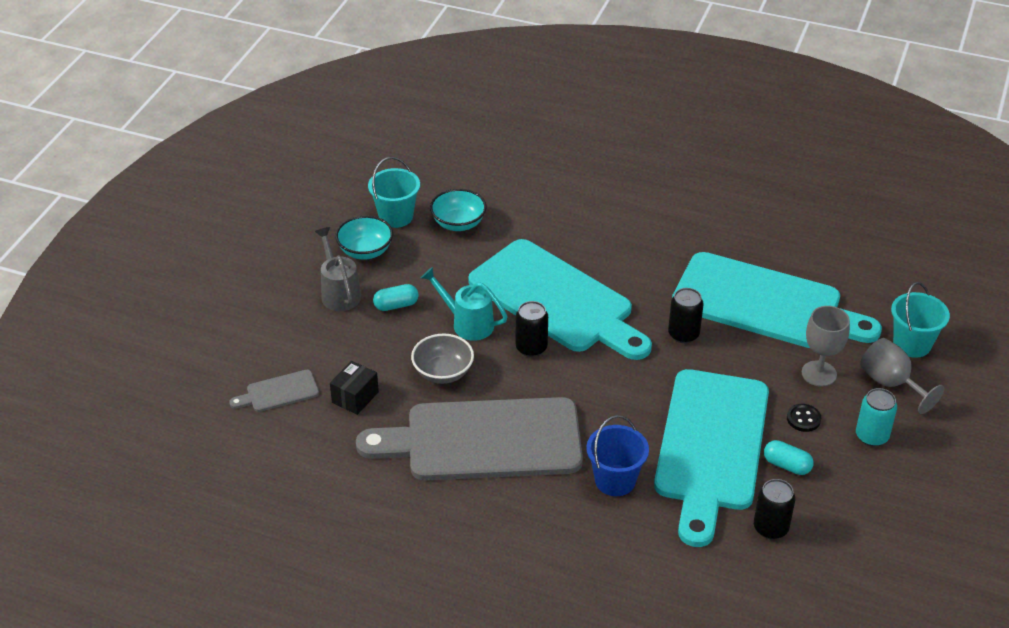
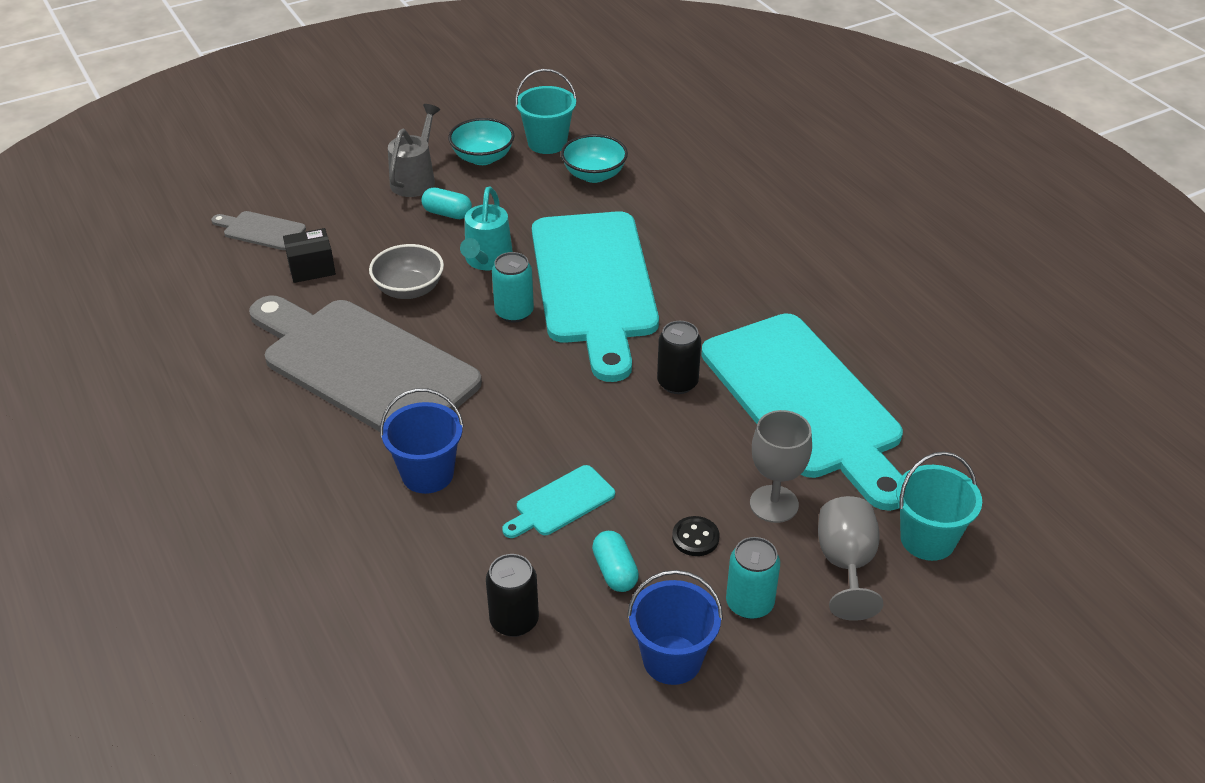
camera: 40 degrees right, 0 degrees up
(467, 323) = (486, 260): turquoise watering can -> turquoise watering can turned 150 degrees counterclockwise
(531, 348) = (514, 312): black can -> turquoise can
(711, 447) = (561, 503): turquoise cutting board -> turquoise cutting board, size x0.41
(871, 491) = (672, 659): none -> blue bucket

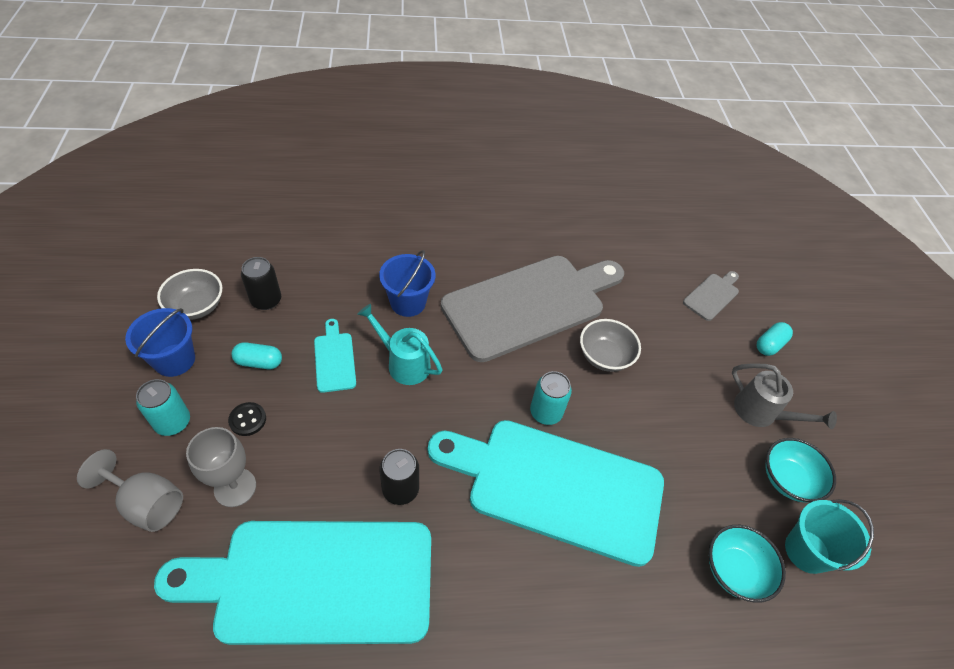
camera: 110 degrees right, 10 degrees up
(311, 268) = (654, 309): black box -> none
(447, 213) = (700, 417): turquoise capsule -> turquoise capsule (769, 345)
(486, 260) = (622, 420): turquoise watering can -> turquoise watering can (403, 363)
(575, 693) = (197, 306): none -> grey bowl
(927, 539) = (114, 582): turquoise bucket -> none

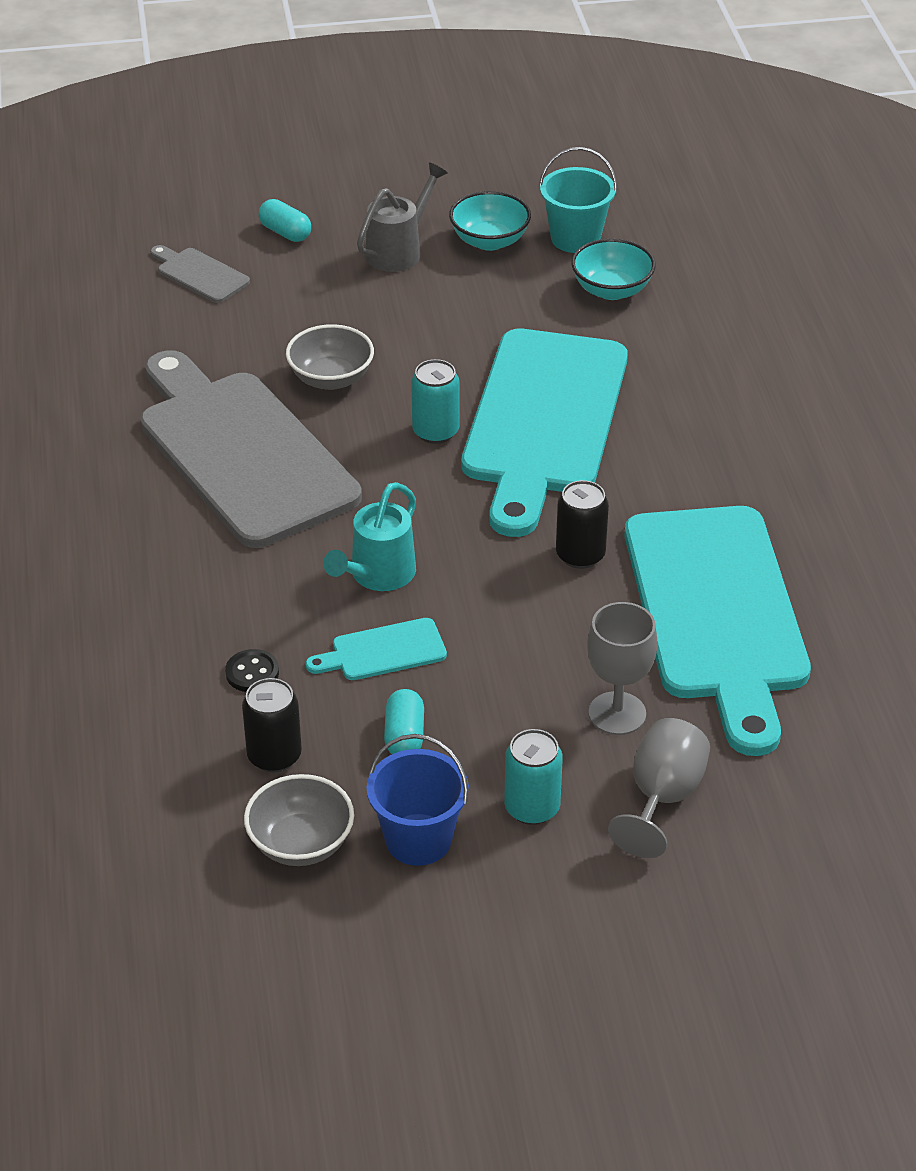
camera: 90 degrees left, 10 degrees down
(247, 420) = (510, 725): black button -> black button (252, 673)
(408, 302) = (256, 584): blue bucket -> none

